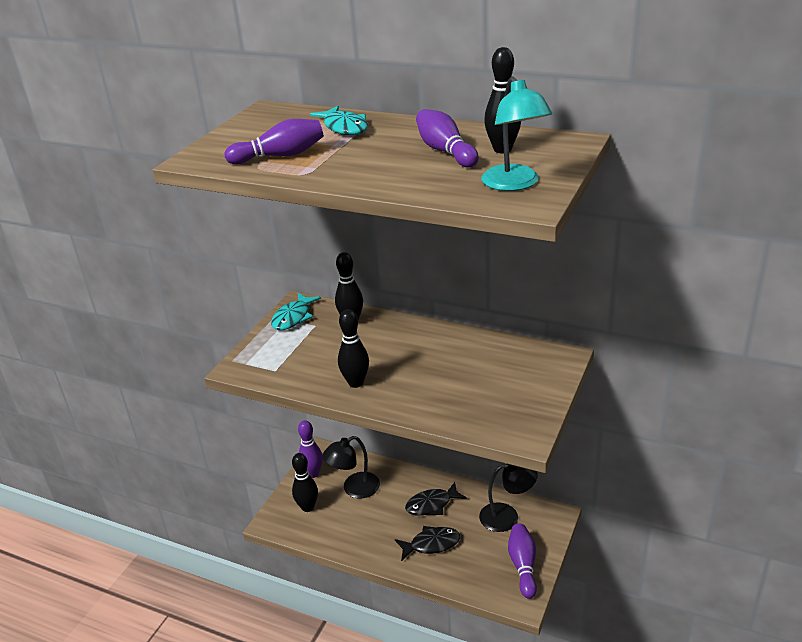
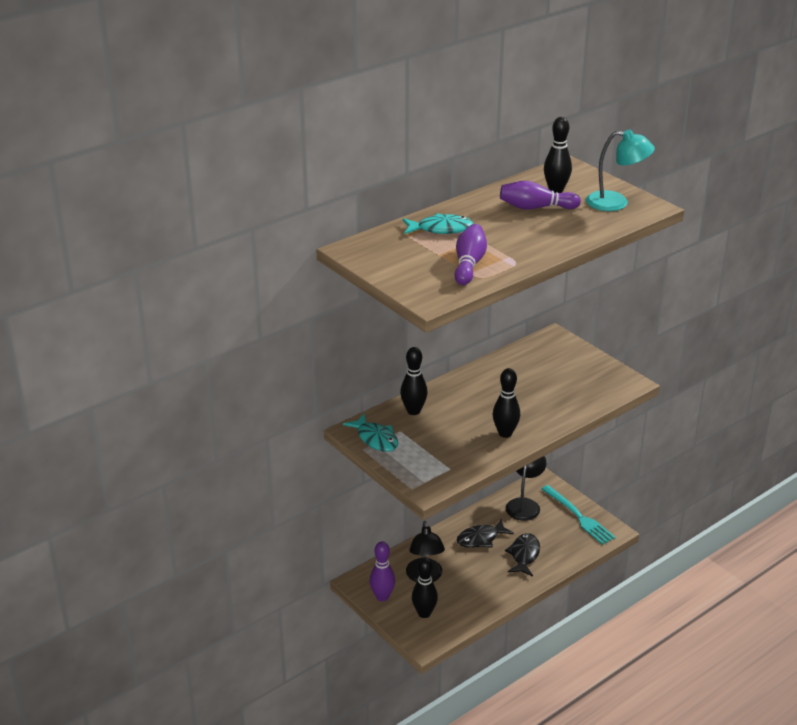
camera: 65 degrees left, 0 degrees up
(432, 504) = (481, 539): black fish -> black fish turned 60 degrees clockwise
(523, 565) = (579, 517): purple bowling pin -> turquoise fork

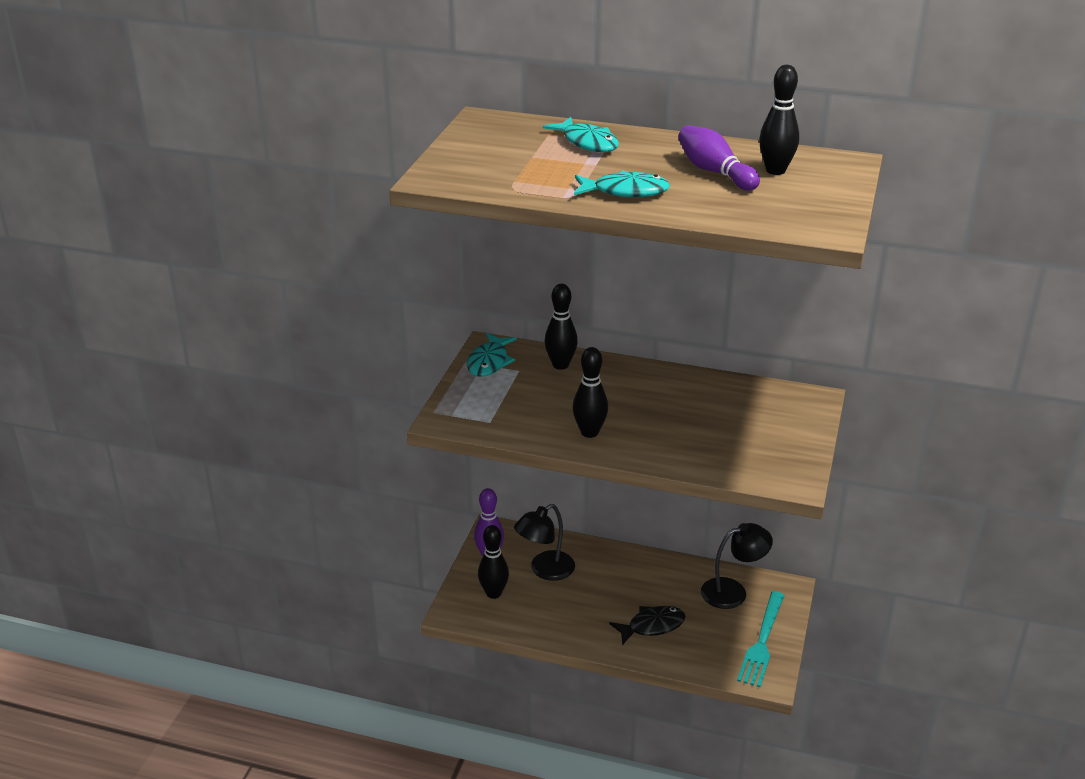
camera: 55 degrees right, 0 degrees up
(469, 264) = (532, 175): purple bowling pin -> none
(481, 539) = (642, 583): black fish -> none
(530, 244) = (625, 191): none -> turquoise fish
(616, 203) = (804, 209): turquoise lamp -> none

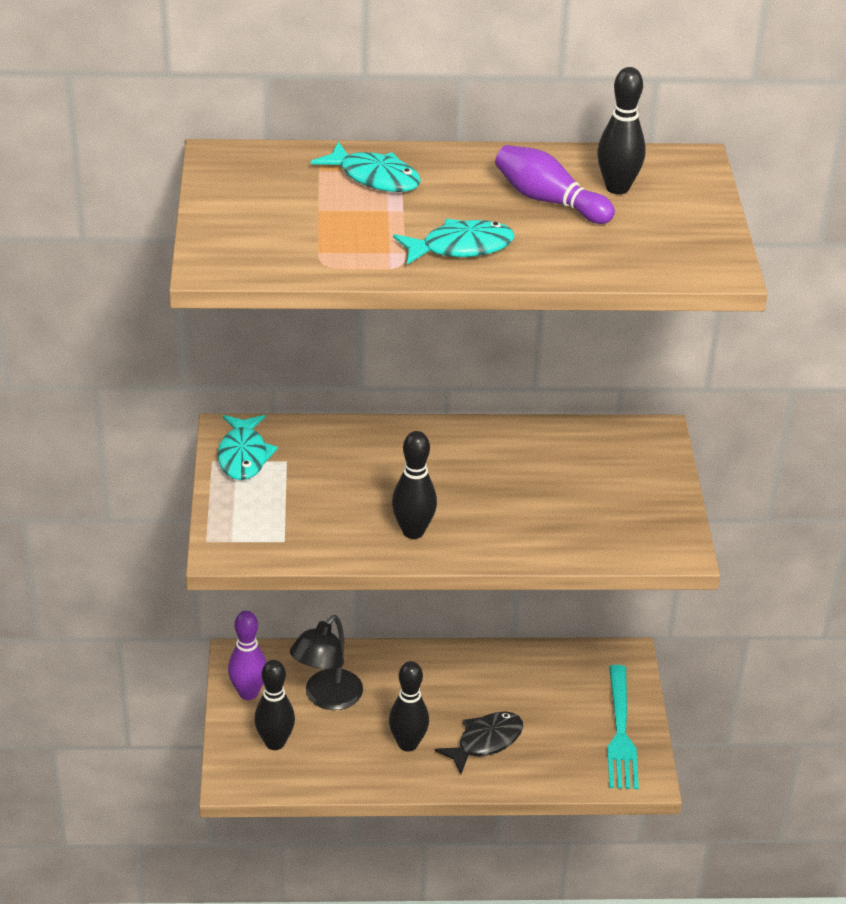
camera: 20 degrees left, 5 degrees up
(560, 365) = (335, 443): black bowling pin -> black bowling pin (408, 744)
(733, 591) = (564, 675): black lamp -> none

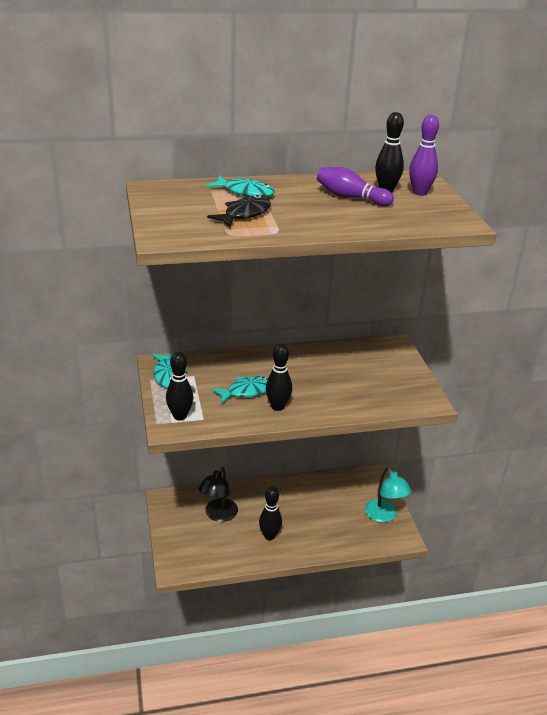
camera: 10 degrees left, 5 degrees down
(248, 693) = (173, 517): purple bowling pin -> purple bowling pin (420, 192)
(275, 743) = (194, 544): black bowling pin -> black bowling pin (180, 416)
(460, 247) = (309, 222): turquoise fish -> turquoise fish (246, 391)
(485, 742) = (312, 529): black fish -> black fish (244, 214)
(621, 733) = (384, 516): turquoise fork -> turquoise lamp

